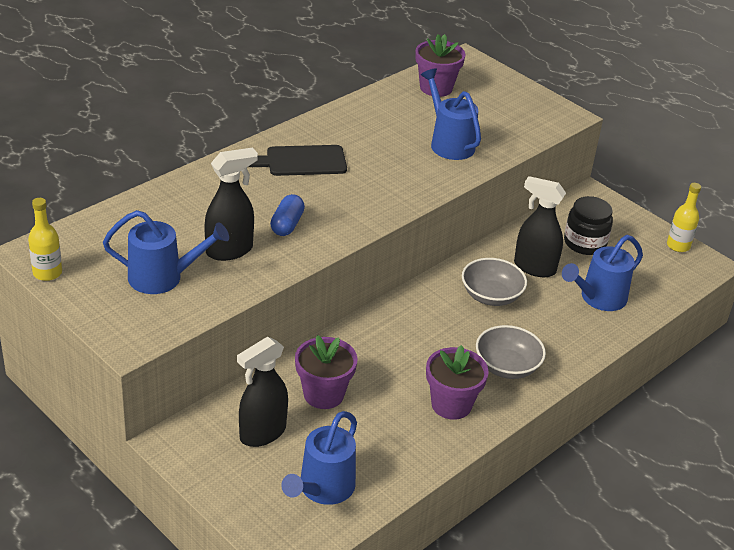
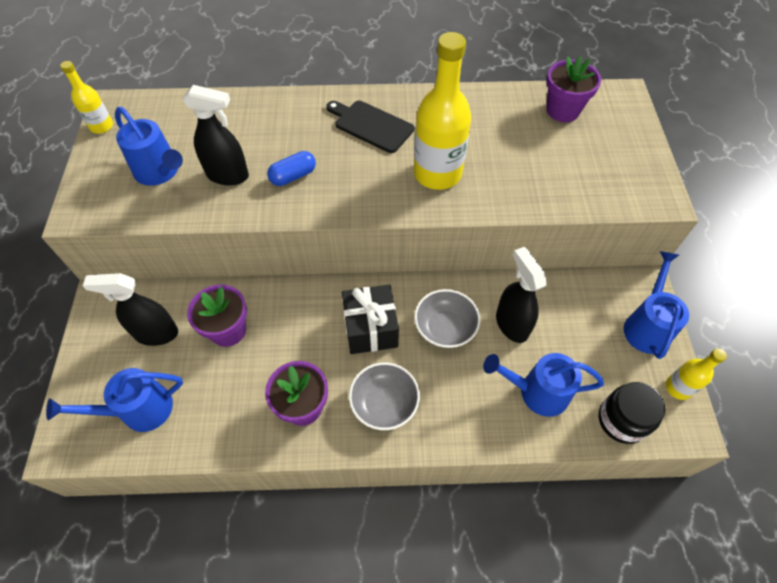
camera: 45 degrees right, 20 degrees up
(398, 170) = (437, 173): none -> yellow bottle
(437, 327) = (371, 328): none -> black gift
(448, 143) = (512, 169): blue watering can -> blue watering can (646, 325)
(585, 243) = (585, 328): black jar -> black jar (622, 420)

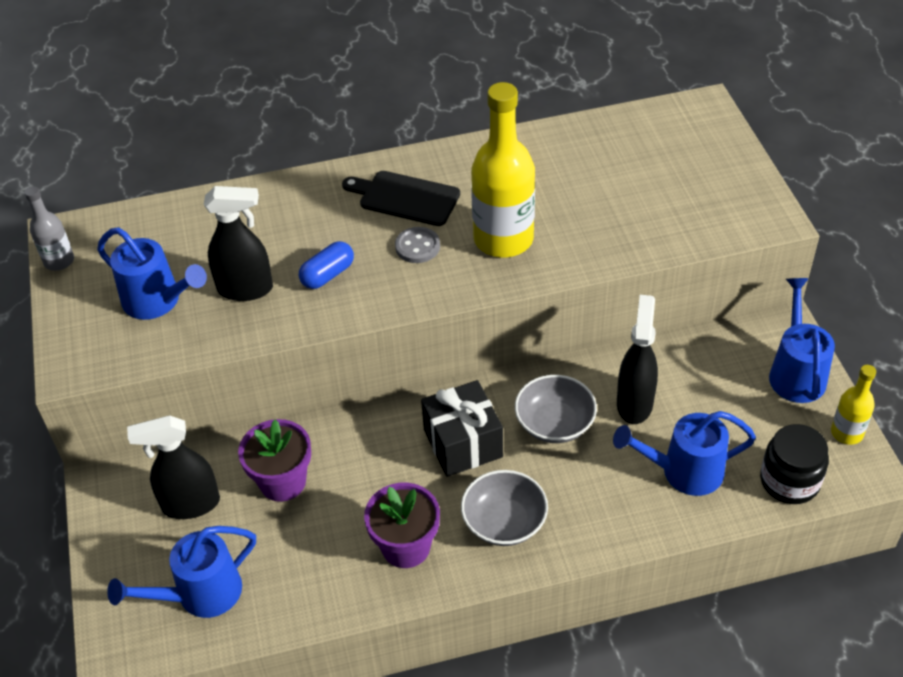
camera: 10 degrees left, 10 degrees down
(101, 126) = (59, 261): yellow bottle -> grey bottle
(368, 166) = (417, 247): none -> grey button
(511, 324) = (634, 403): black spray bottle -> black spray bottle turned 45 degrees clockwise
(562, 110) = (635, 138): purple flower pot -> none

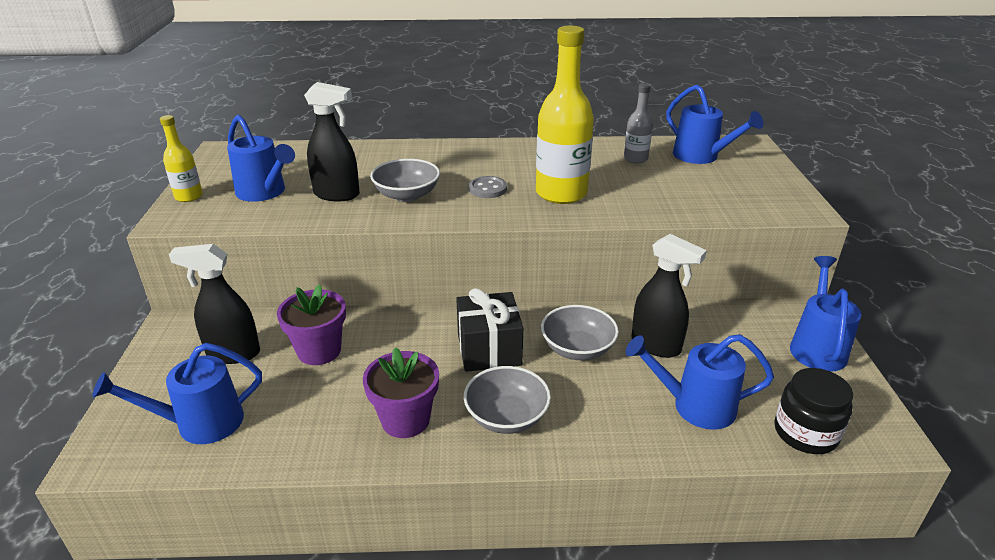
camera: 10 degrees right, 15 degrees down
(59, 261) = (208, 163): grey bottle -> grey bottle (635, 159)
(328, 275) = (407, 195): blue capsule -> grey bowl
(405, 198) = (490, 163): black cutting board -> none
(634, 403) = (656, 345): black spray bottle -> black spray bottle turned 105 degrees clockwise
(651, 143) = (701, 157): none -> blue watering can
(846, 433) = (868, 402): yellow bottle -> yellow bottle (189, 196)

